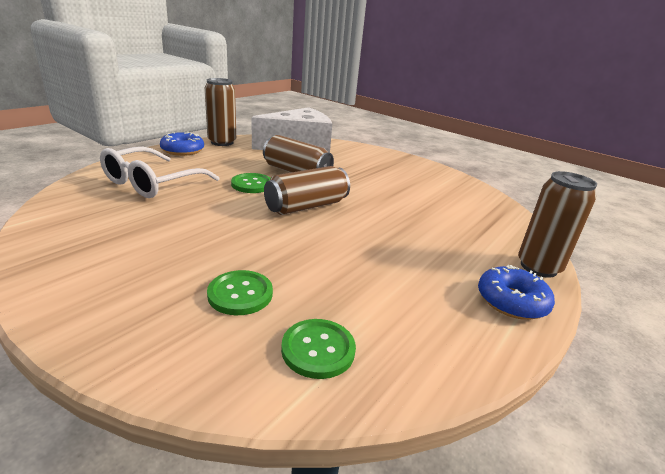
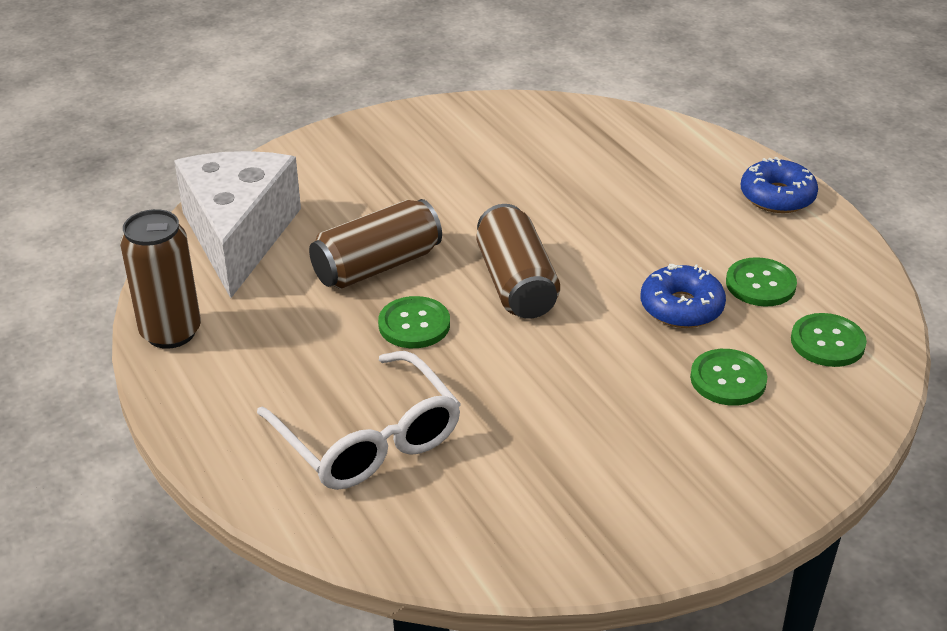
camera: 65 degrees left, 10 degrees up
(183, 150) = (202, 392): blue donut -> blue donut (681, 307)
(377, 301) = (760, 284): none -> green button
(538, 267) = (720, 150): brown can -> none

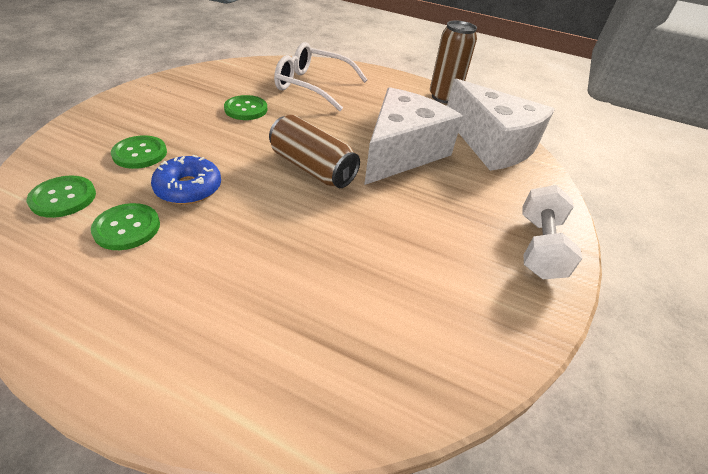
camera: 140 degrees right, 5 degrees up
(373, 138) = (539, 247): none -> white dumbbell
(377, 266) = (401, 152): brown can -> white cheese
(414, 324) = (345, 130): green button -> green button (246, 109)
(777, 196) = (122, 349): blue donut -> none

